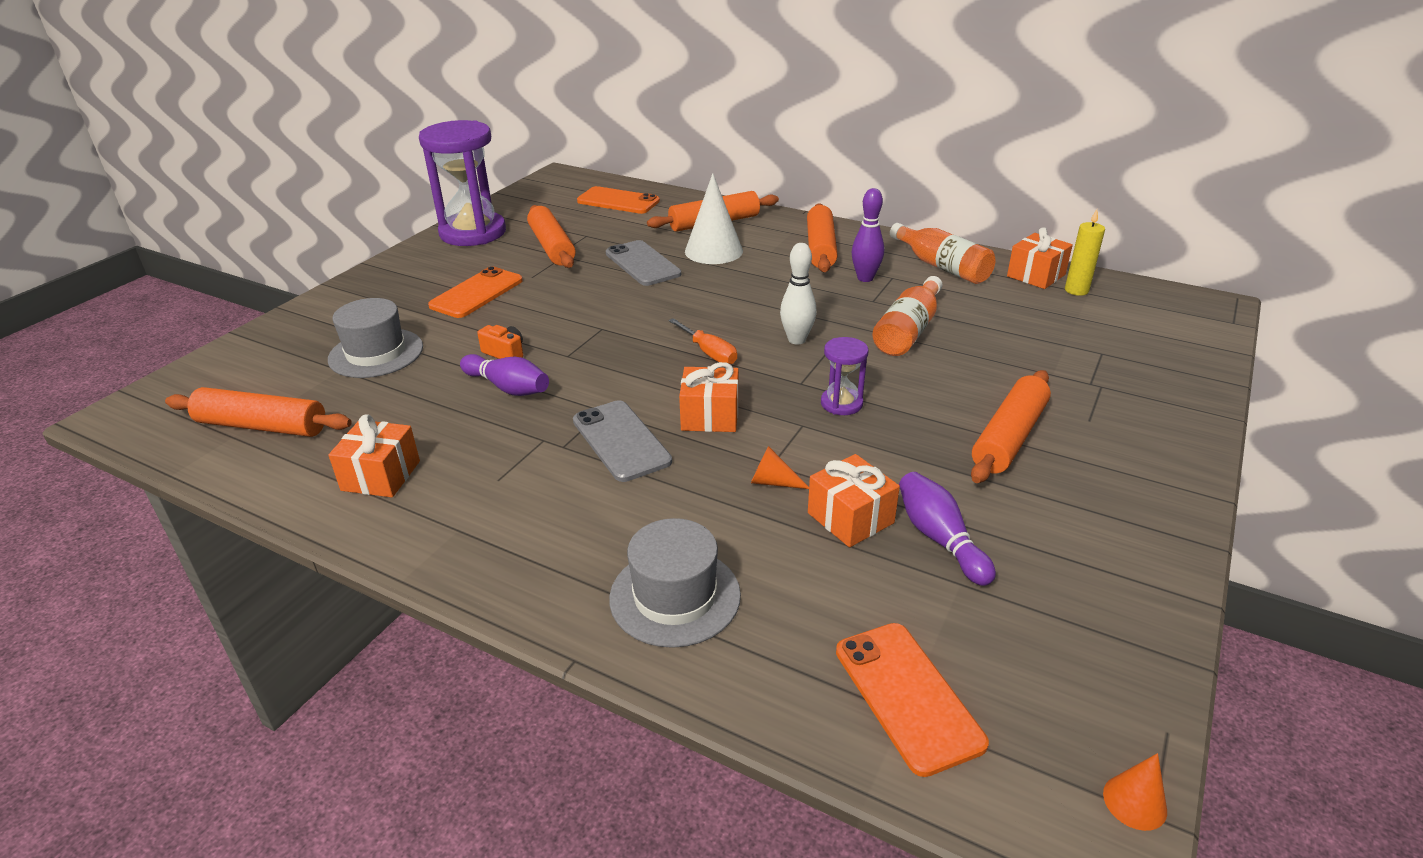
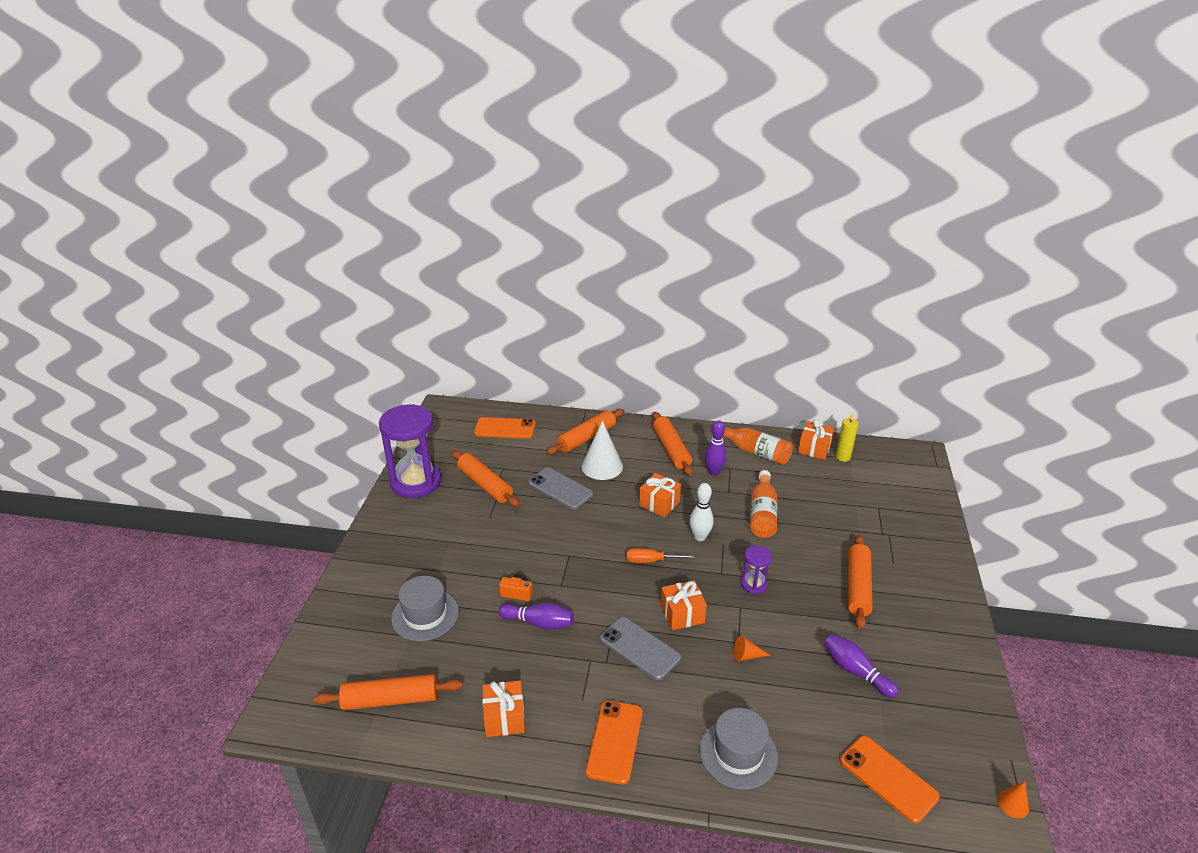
camera: 20 degrees left, 0 degrees up
(477, 293) = (460, 542): orange phone -> orange phone (615, 741)
(708, 352) = (651, 561): orange screwdriver -> orange screwdriver turned 150 degrees clockwise
(850, 518) = (802, 670): orange gift -> orange gift (659, 503)

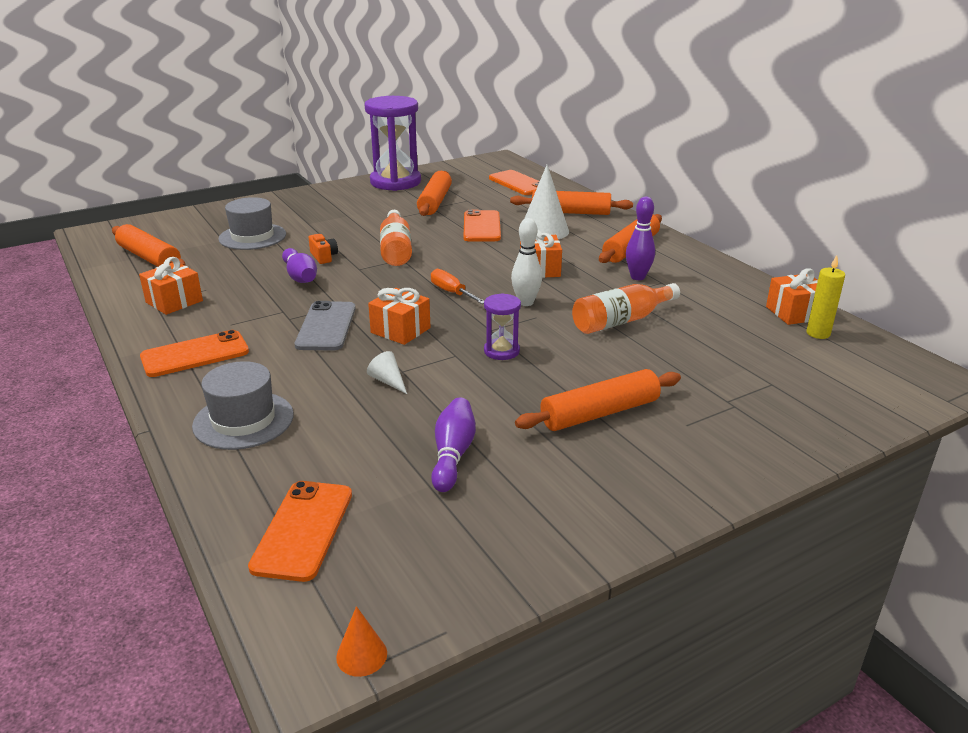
camera: 50 degrees right, 5 degrees down
(560, 488) = (482, 227): grey phone -> orange phone
(747, 655) = (388, 381): orange cone -> white cone
(755, 452) = (716, 285): orange bottle -> orange bottle (396, 249)

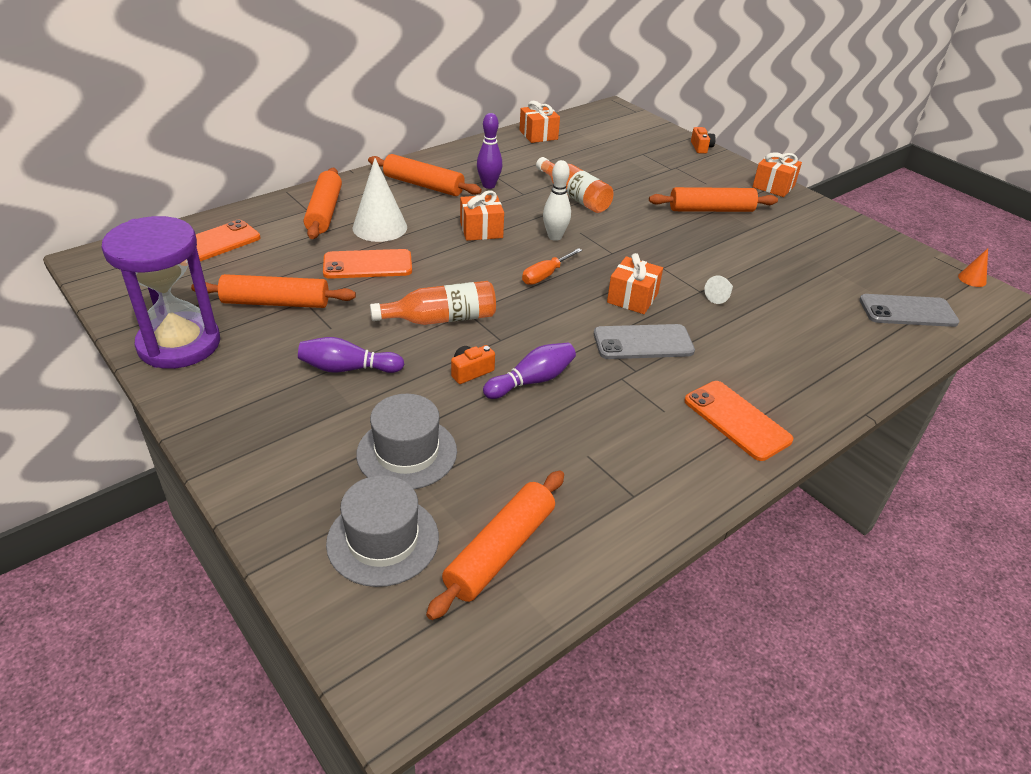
camera: 100 degrees left, 10 degrees up
(174, 301) = (629, 475): orange gift -> orange gift (773, 186)
(243, 420) = (818, 362): grey hat -> grey hat (383, 540)
(303, 530) = (907, 311): orange phone -> grey phone
(453, 455) = (793, 262): purple bowling pin -> purple bowling pin (348, 368)
(501, 351) = (646, 247): purple hourglass -> none
(599, 413) = (711, 210): orange rolling pin -> orange rolling pin turned 60 degrees counterclockwise
(818, 333) = (567, 132): yellow candle -> none
(824, 443) = (701, 147): none -> orange camera

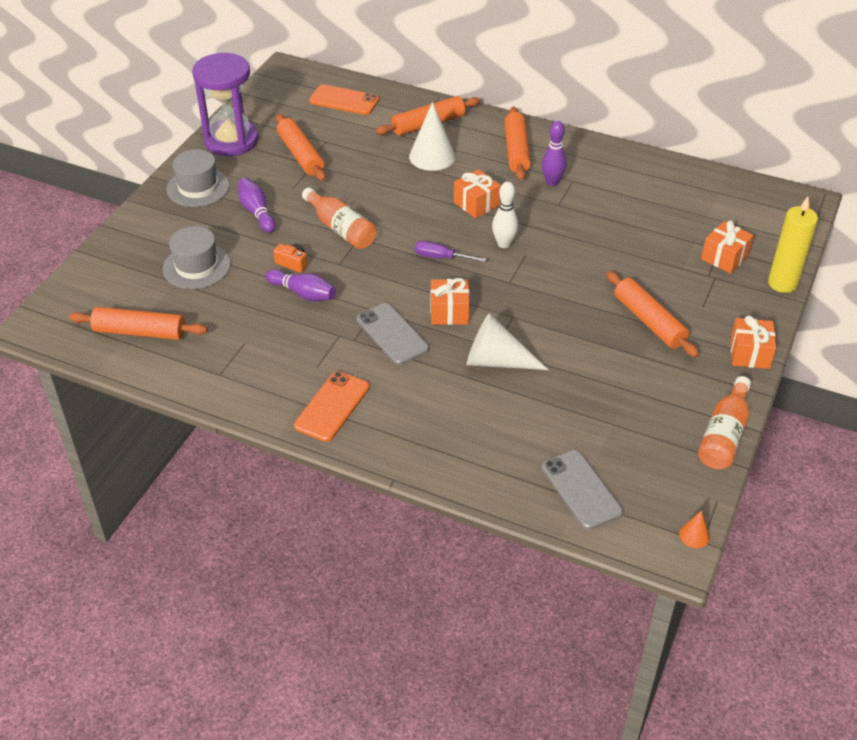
camera: 65 degrees right, 5 degrees up
(368, 265) = (377, 172): orange phone -> none
(383, 540) = (123, 285): grey hat -> grey hat (198, 187)
(538, 135) = (681, 176): orange gift -> orange gift (724, 257)
(546, 275) = (441, 258): orange screwdriver -> purple screwdriver
(574, 196) = (584, 233): orange bottle -> orange bottle (724, 435)
(701, 147) = (782, 283): orange camera -> yellow candle
(720, 296) = (496, 361): white cone -> white cone, size x2.10

